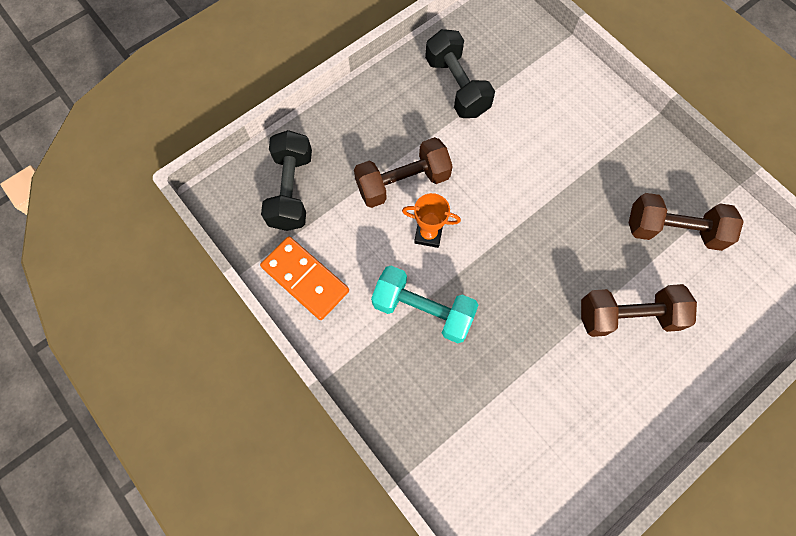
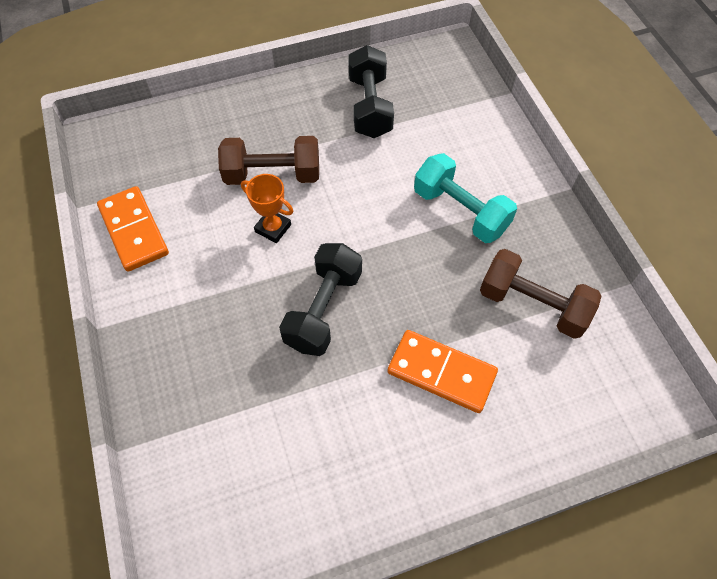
camera: 20 degrees right, 10 degrees down
(291, 190) = (164, 150): black dumbbell -> black dumbbell (323, 309)
(423, 310) = (231, 295): turquoise dumbbell -> turquoise dumbbell (460, 211)
(627, 316) = (441, 373): brown dumbbell -> orange domino

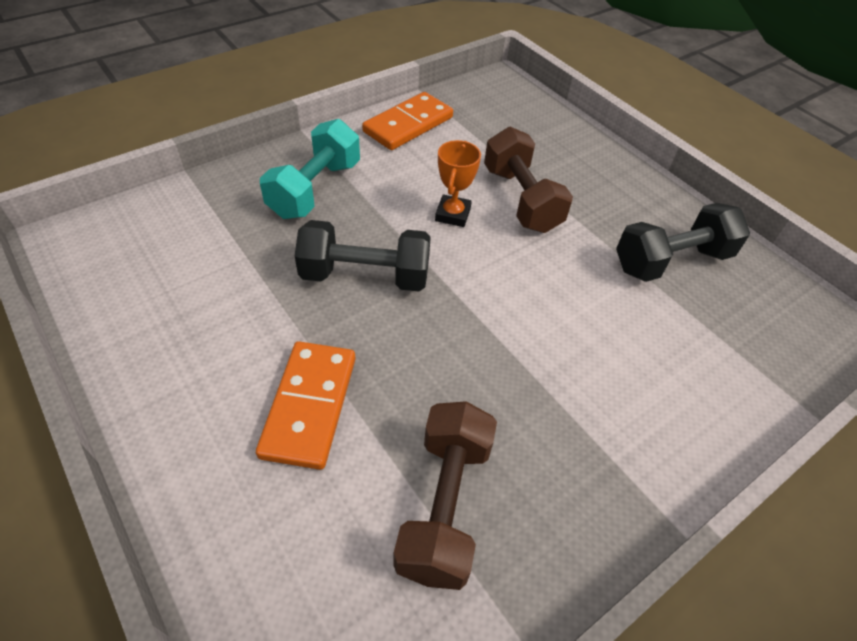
camera: 70 degrees right, 10 degrees down
(460, 211) = (562, 387): turquoise dumbbell -> turquoise dumbbell (315, 189)

